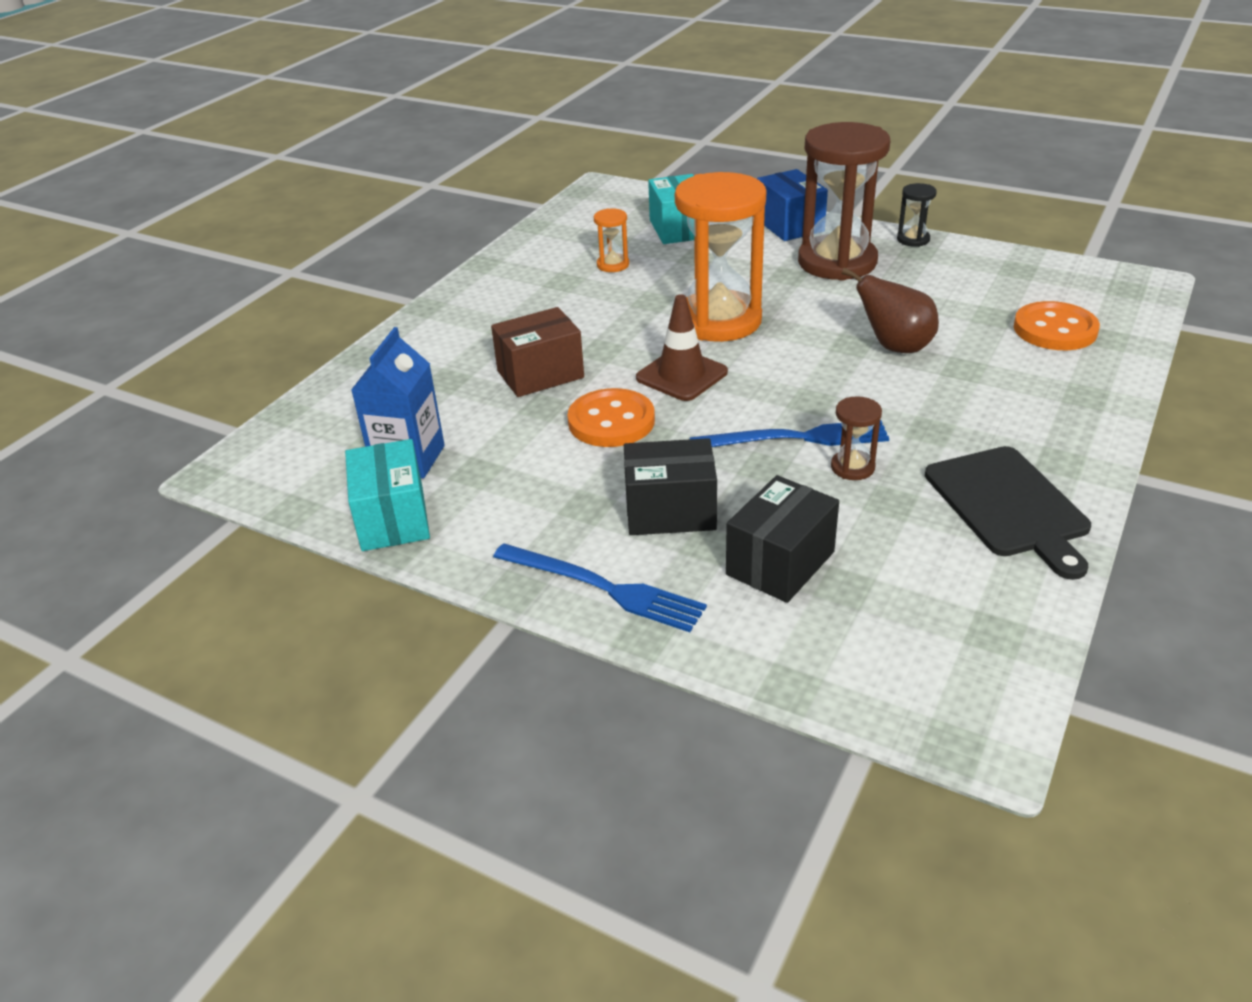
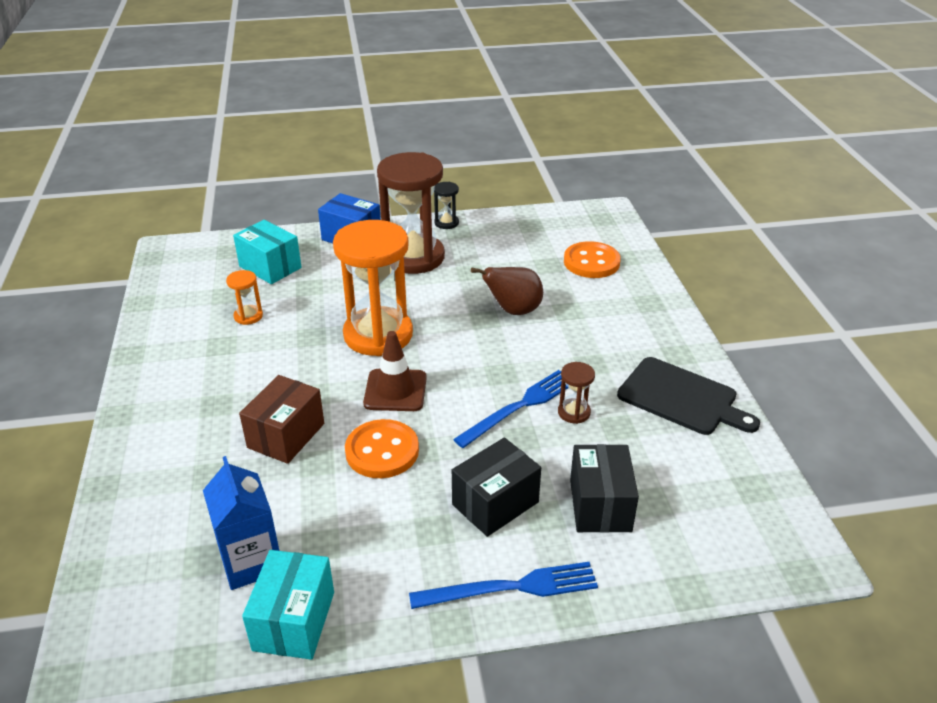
camera: 40 degrees left, 0 degrees up
(393, 518) = (294, 621): turquoise box -> turquoise box turned 60 degrees clockwise

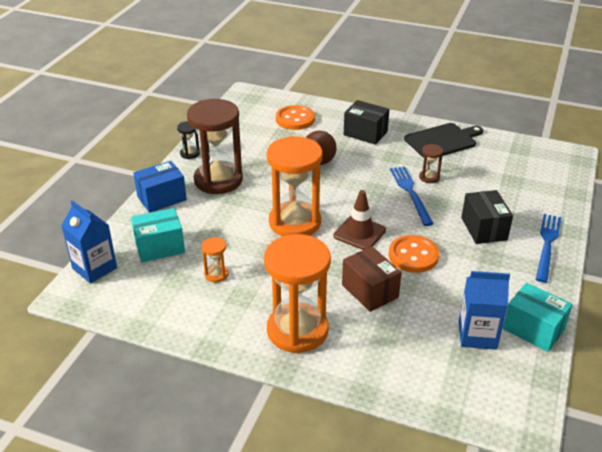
camera: 60 degrees left, 0 degrees up
(186, 403) = (297, 330): none -> orange hourglass
(214, 246) = (94, 268): none -> blue carton
(600, 505) = (506, 196): black box -> black box (365, 133)

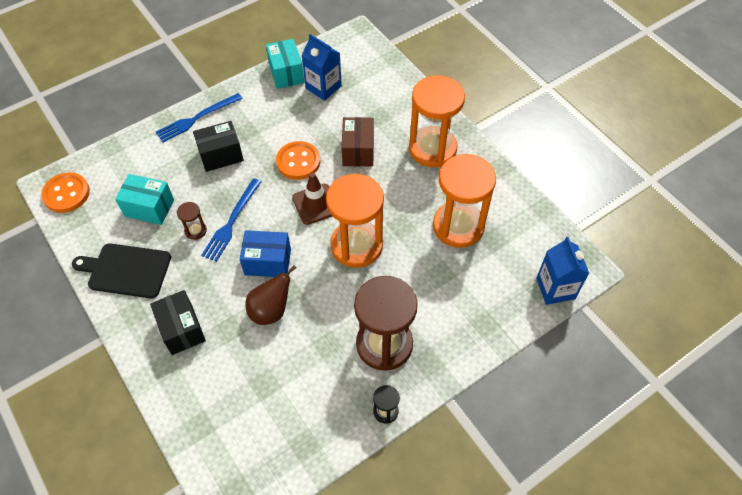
camera: 145 degrees left, 20 degrees up
(160, 247) = (488, 282): turquoise box -> turquoise box (149, 208)
(161, 198) = (455, 349): blue box -> blue box (268, 262)
(216, 274) = (458, 226): orange hourglass -> orange hourglass, size x2.37
(295, 119) = (227, 405): orange button -> orange button (66, 194)
(484, 229) = (221, 155): black box -> black box turned 45 degrees clockwise

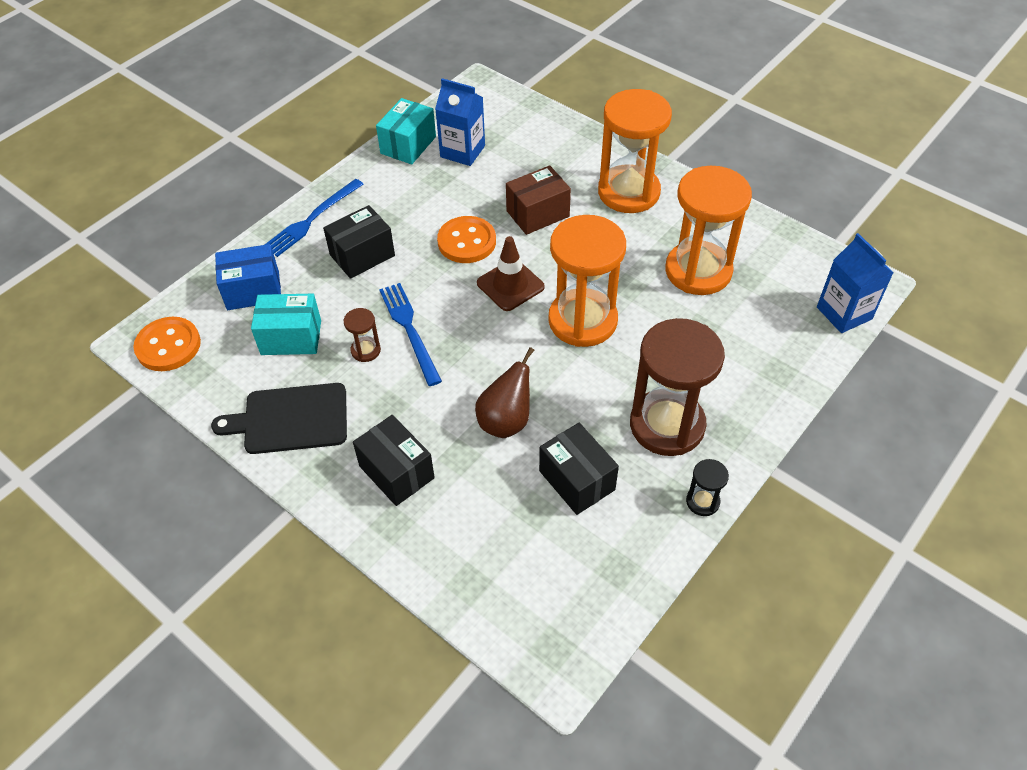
camera: 15 degrees left, 5 degrees down
(231, 222) = (409, 330): blue fork -> blue fork turned 150 degrees clockwise
(268, 262) = (477, 365): blue box -> blue box (253, 290)
(286, 73) = (408, 145): turquoise box -> turquoise box turned 60 degrees clockwise
(302, 370) = (577, 480): none -> black box
(358, 151) = (537, 214): brown box -> brown box turned 75 degrees clockwise

